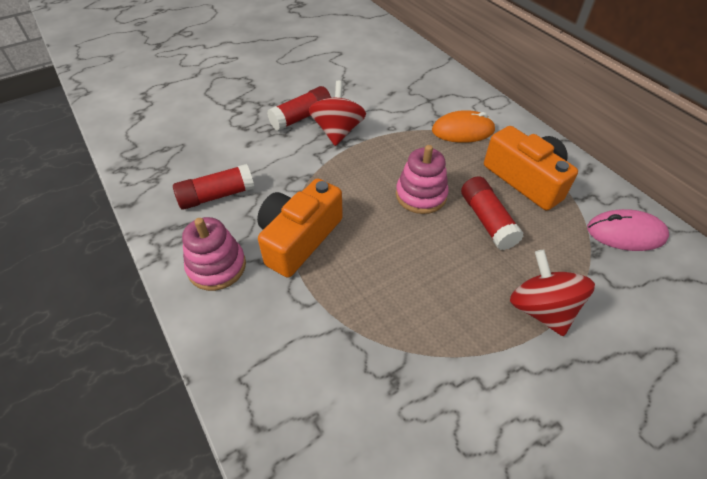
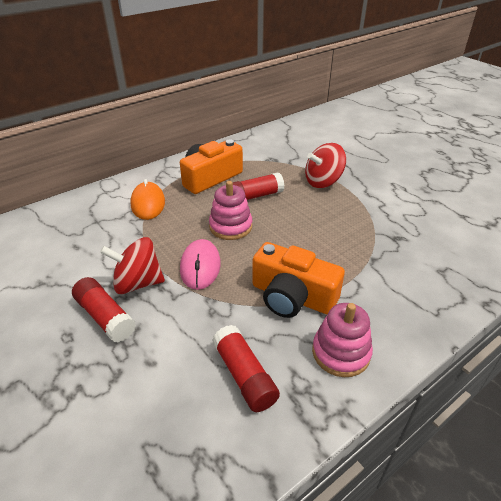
camera: 95 degrees left, 10 degrees down
(625, 233) = (256, 148): pink mouse -> pink mouse (200, 266)

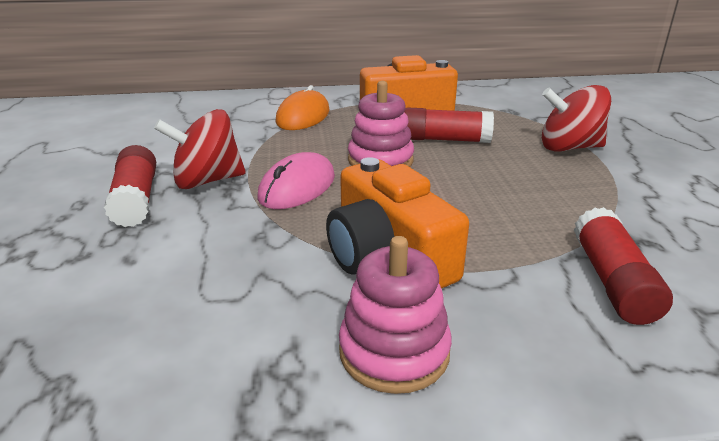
camera: 30 degrees right, 10 degrees down
(138, 283) = (207, 181): red spinning top -> red spinning top turned 45 degrees counterclockwise
(244, 375) = (220, 319): red glue stick -> red glue stick (612, 281)

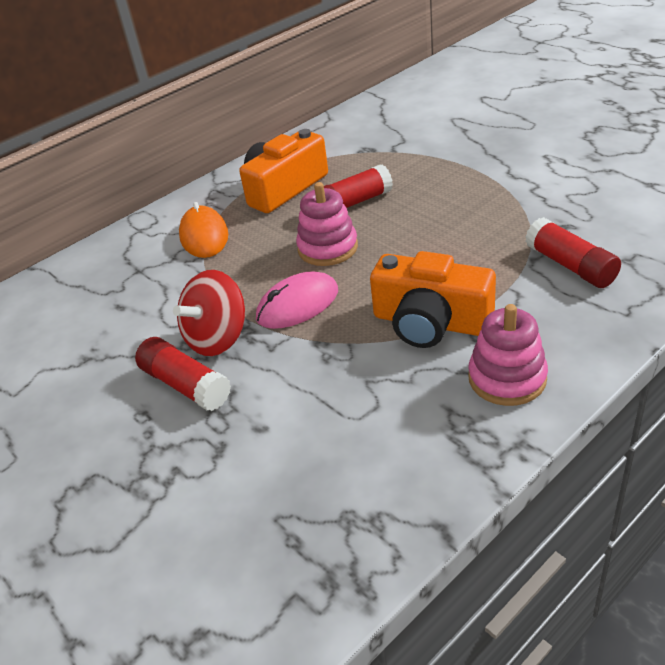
camera: 30 degrees left, 10 degrees up
(297, 187) = (297, 304): pink mouse -> pink mouse turned 60 degrees clockwise
(569, 148) = (446, 168): red spinning top -> none

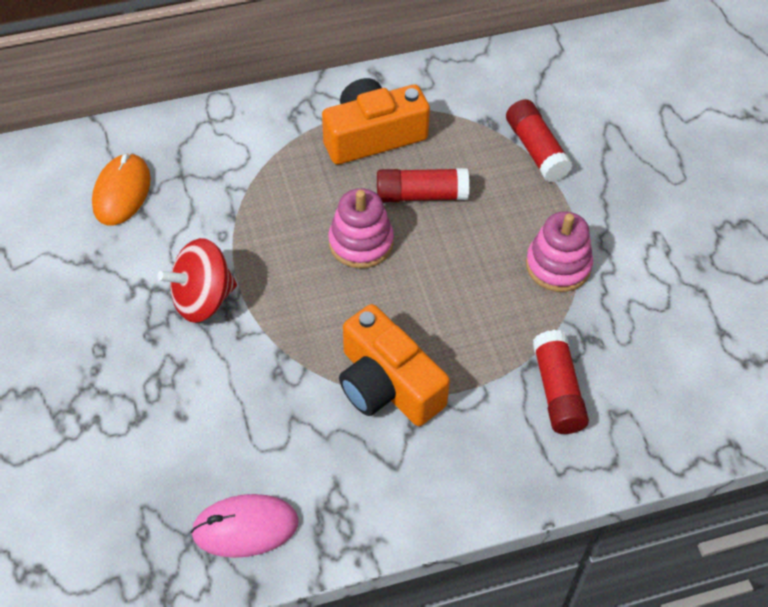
camera: 20 degrees right, 15 degrees up
(186, 385) = (149, 337): red glue stick -> red glue stick (536, 150)
(204, 236) = (262, 162): orange mouse -> orange mouse (122, 192)
(297, 304) = (291, 298): pink mouse -> pink mouse (245, 527)
(507, 378) = (404, 481): pink stacking toy -> pink stacking toy (558, 265)

